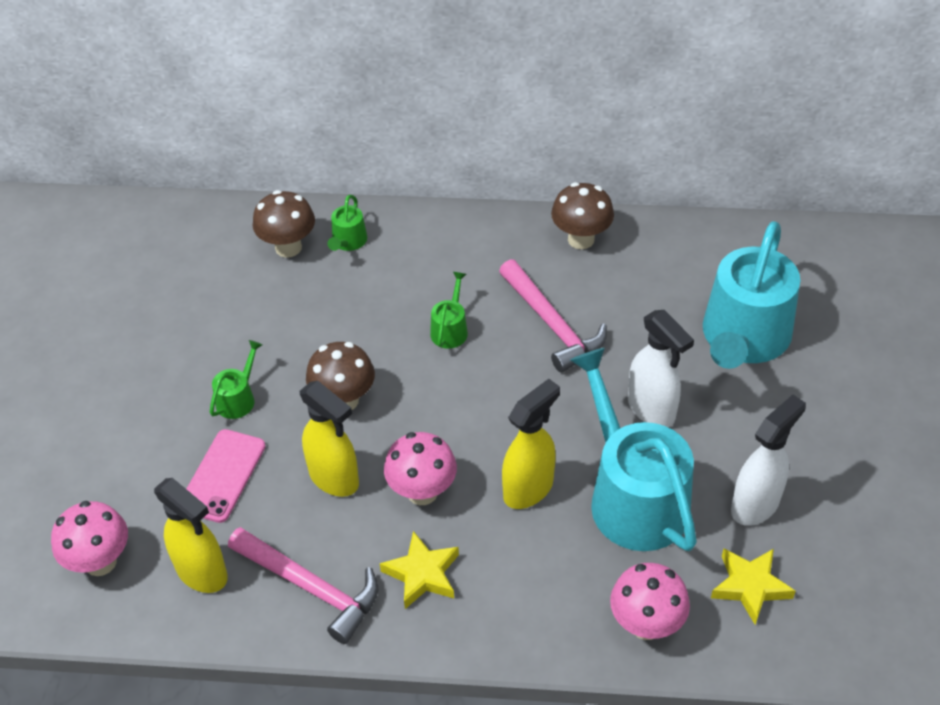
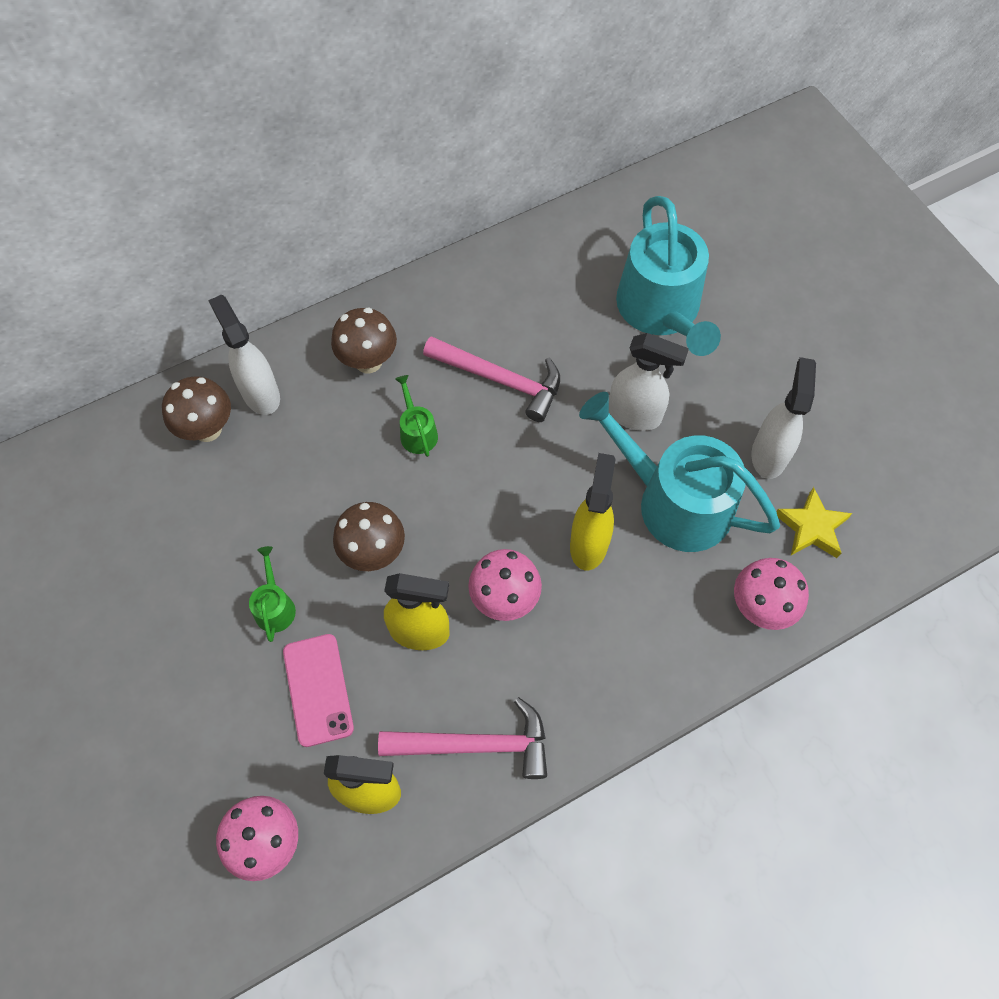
camera: 35 degrees left, 15 degrees up
(348, 241) = (260, 394): green watering can -> white spray bottle
(422, 574) = (559, 673): yellow star -> none
(581, 239) = (467, 285): brown mushroom -> brown mushroom (368, 361)

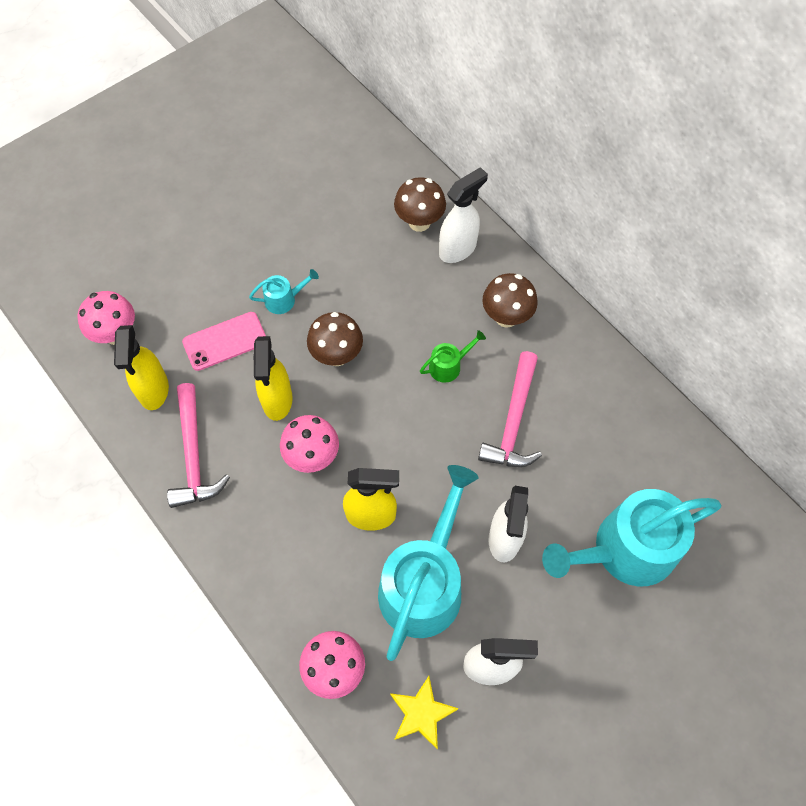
camera: 80 degrees right, 0 degrees up
(275, 607) = (284, 299): green watering can -> turquoise watering can

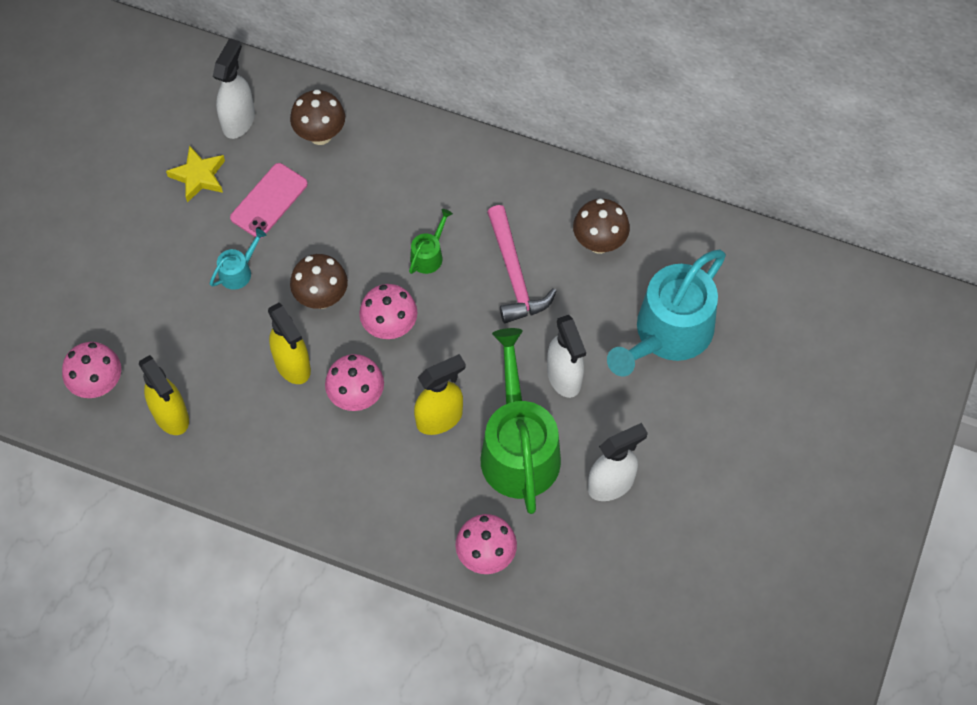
camera: 30 degrees left, 0 degrees up
(193, 455) = (247, 452): pink hammer -> none
(225, 341) = (208, 338): pink phone -> pink phone (269, 201)
(378, 411) = (390, 327): none -> pink mushroom
(421, 713) = (577, 549): yellow star -> yellow star (198, 176)
(424, 583) = (518, 449): turquoise watering can -> green watering can
(458, 249) = (372, 143): white spray bottle -> white spray bottle (239, 120)
(506, 317) = (454, 185): brown mushroom -> brown mushroom (599, 242)

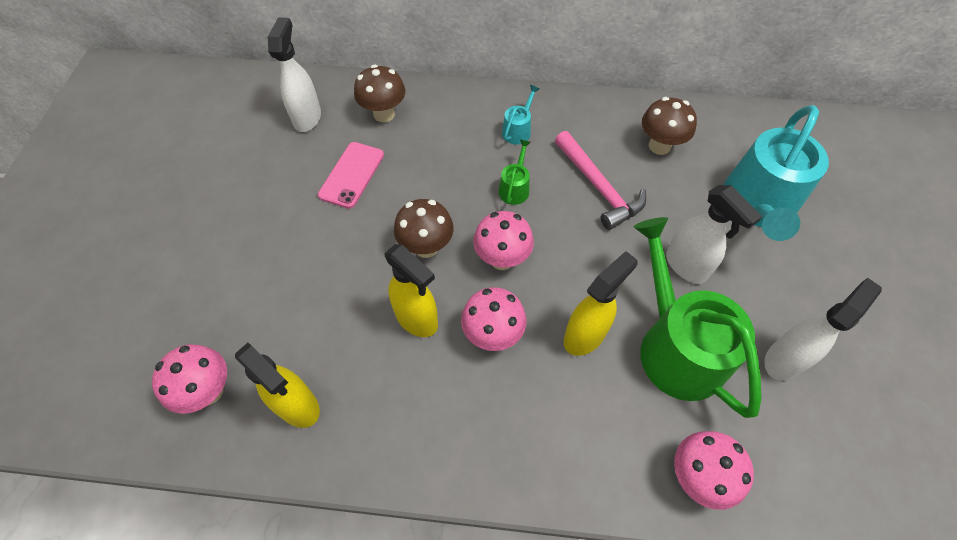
camera: 15 degrees left, 5 degrees down
(198, 176) = (280, 168): yellow star -> none
(238, 271) = (337, 242): turquoise watering can -> turquoise watering can (518, 130)

